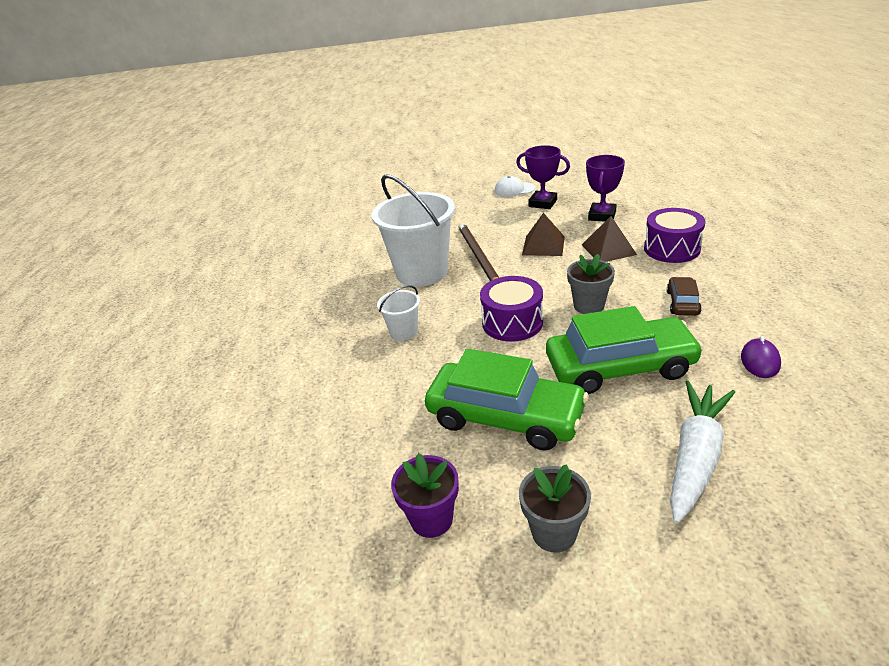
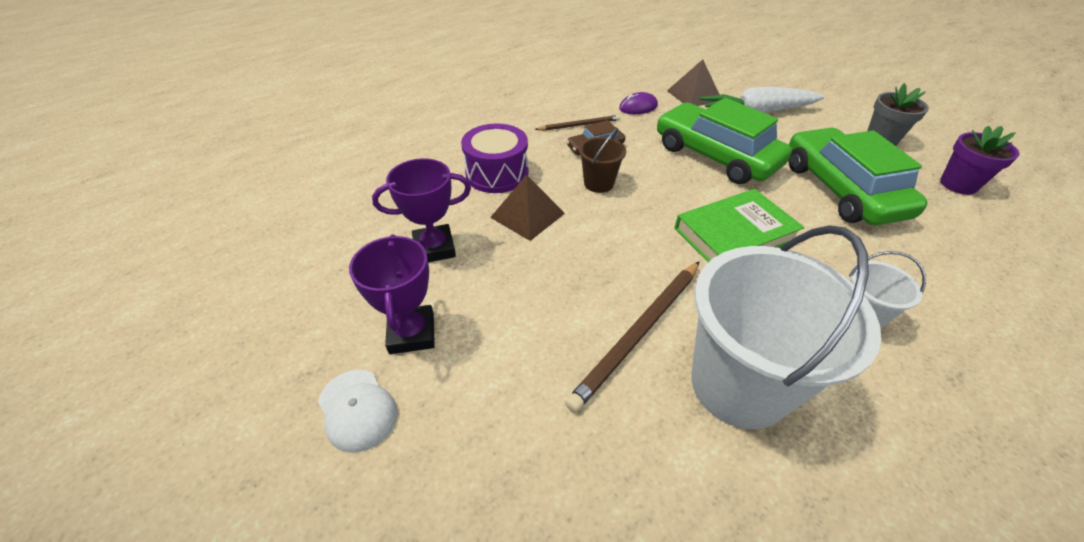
camera: 130 degrees left, 10 degrees up
(512, 323) = (734, 234): purple drum -> green book
(543, 245) = (556, 275): brown pyramid -> brown pyramid (694, 95)
(589, 306) = (652, 195): grey flower pot -> none
(624, 287) = (598, 183): none -> brown bucket
(734, 308) = (579, 125): none -> brown pencil

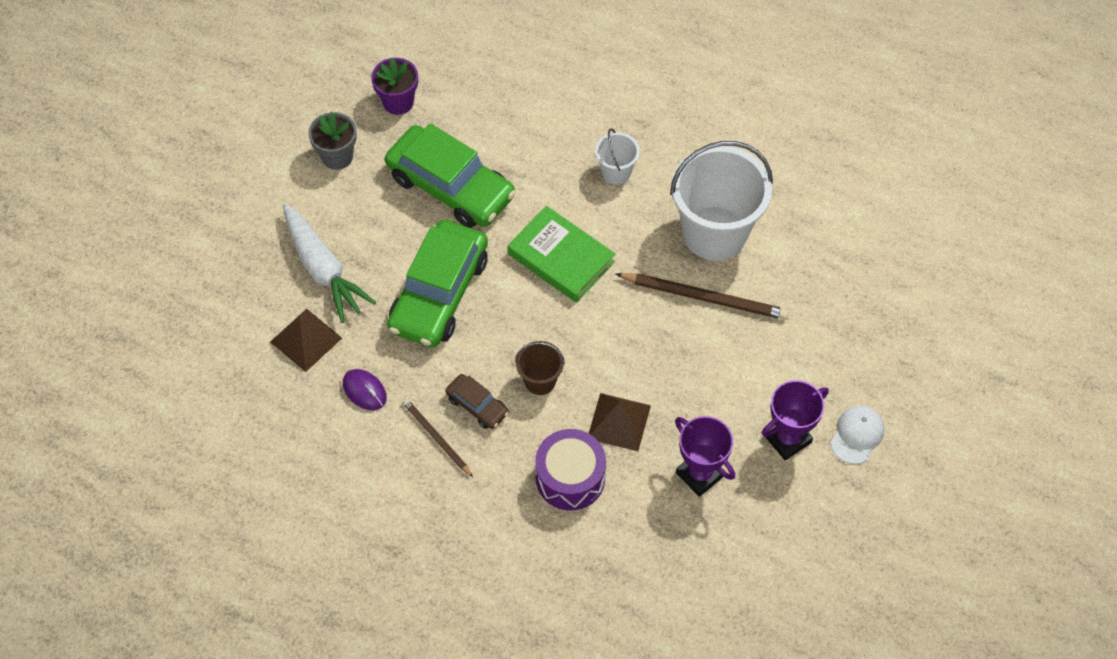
camera: 115 degrees left, 15 degrees up
(841, 189) = (450, 186): green car -> green car turned 105 degrees counterclockwise

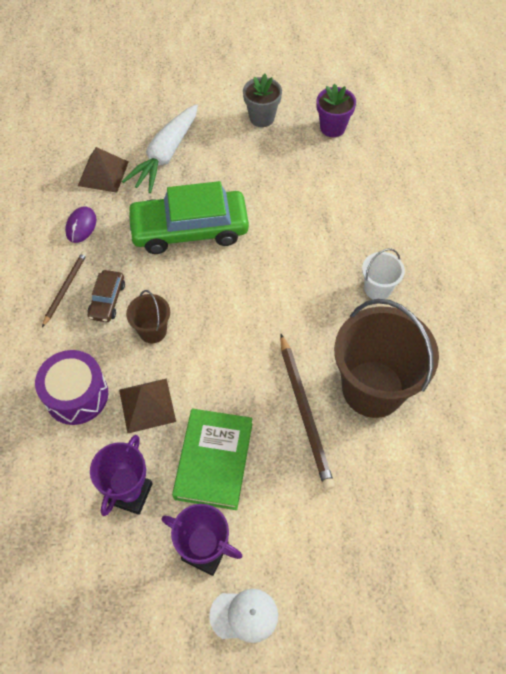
camera: 60 degrees right, 0 degrees up
(450, 186) = (285, 191): green car -> none
(561, 258) = (272, 290): green book -> green book (214, 461)
(714, 233) = (373, 389): white bucket -> brown bucket

